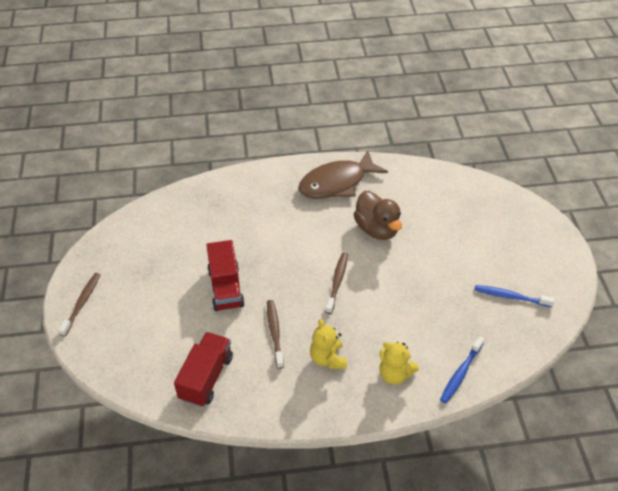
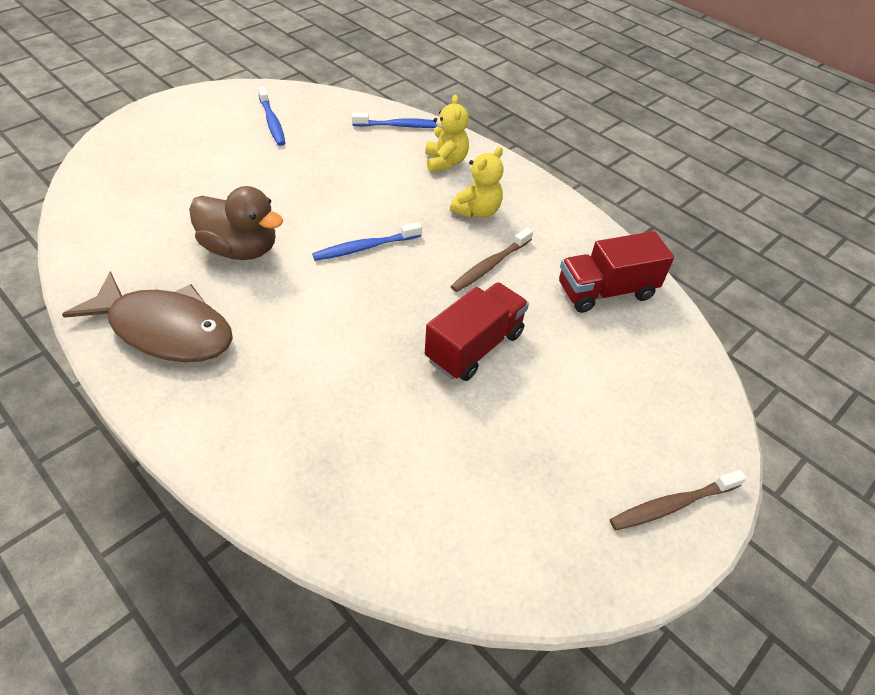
camera: 130 degrees left, 0 degrees up
(337, 282) = (365, 247): brown toothbrush -> blue toothbrush
(377, 229) = (241, 249): brown duck -> brown duck turned 90 degrees clockwise

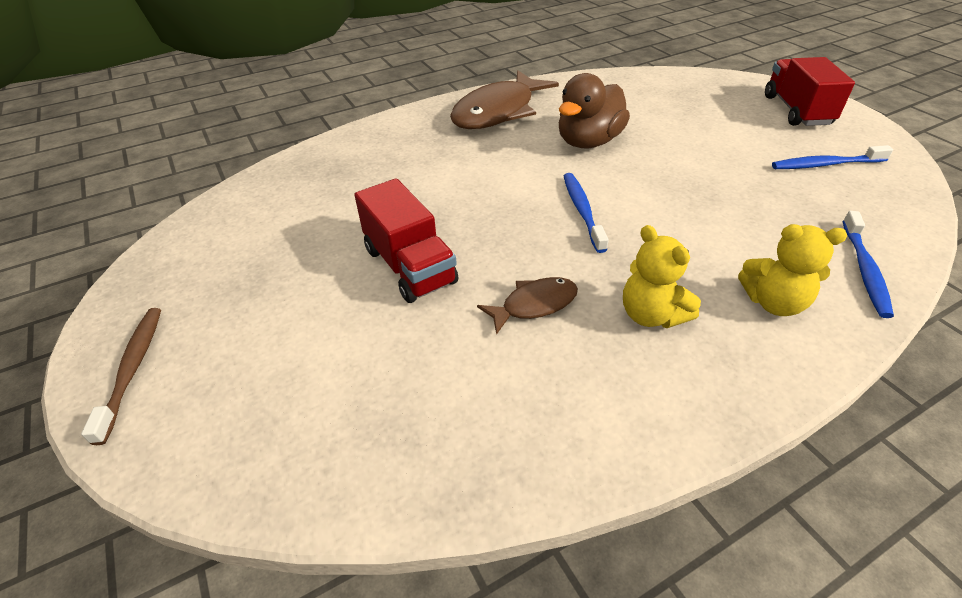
camera: 110 degrees right, 5 degrees down
(490, 265) = (534, 305): brown toothbrush -> brown fish
(605, 291) = (452, 421): red truck -> red truck (796, 110)

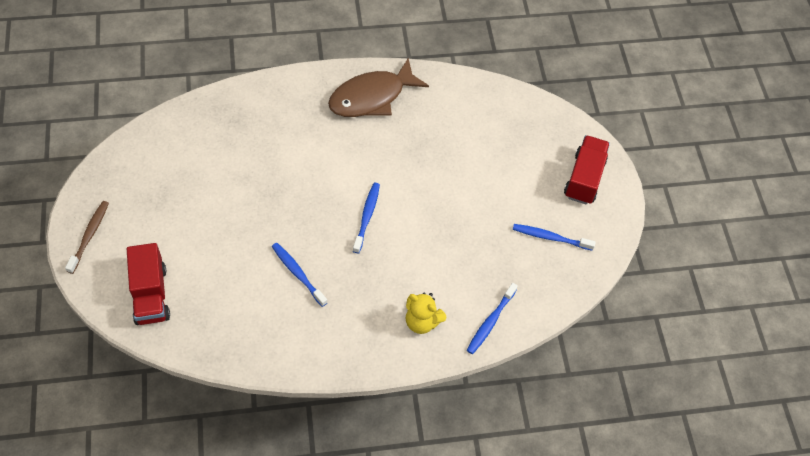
camera: 15 degrees right, 15 degrees up
(409, 266) = (246, 221): red truck -> red truck (151, 295)
(534, 305) = (298, 273): brown fish -> blue toothbrush
(588, 142) = (413, 155): brown duck -> none
(651, 315) = (353, 303): yellow teddy bear -> none

